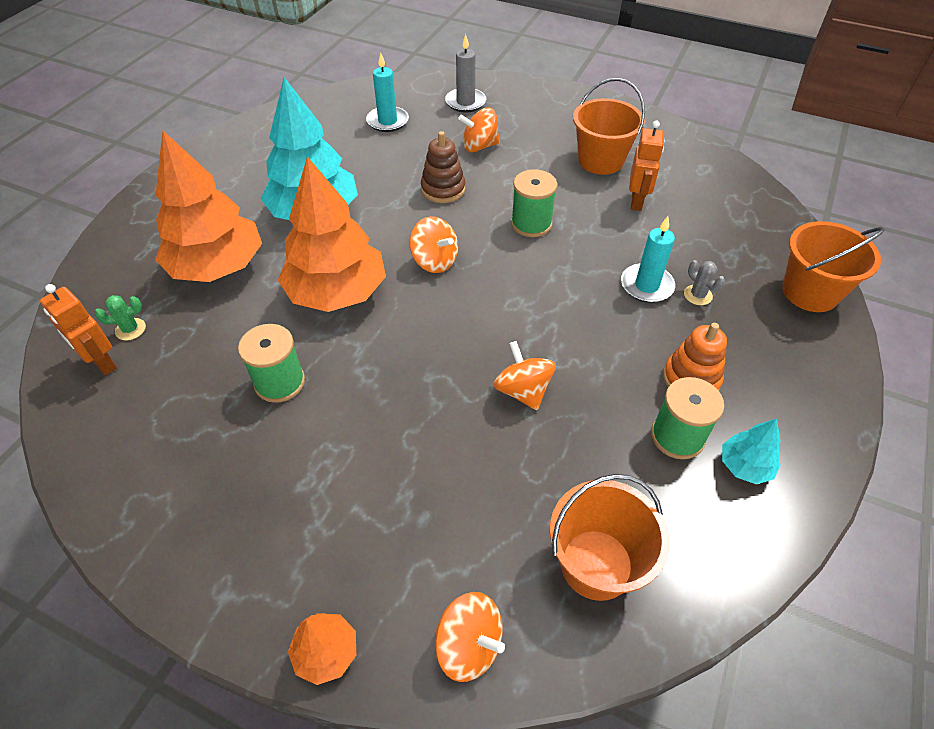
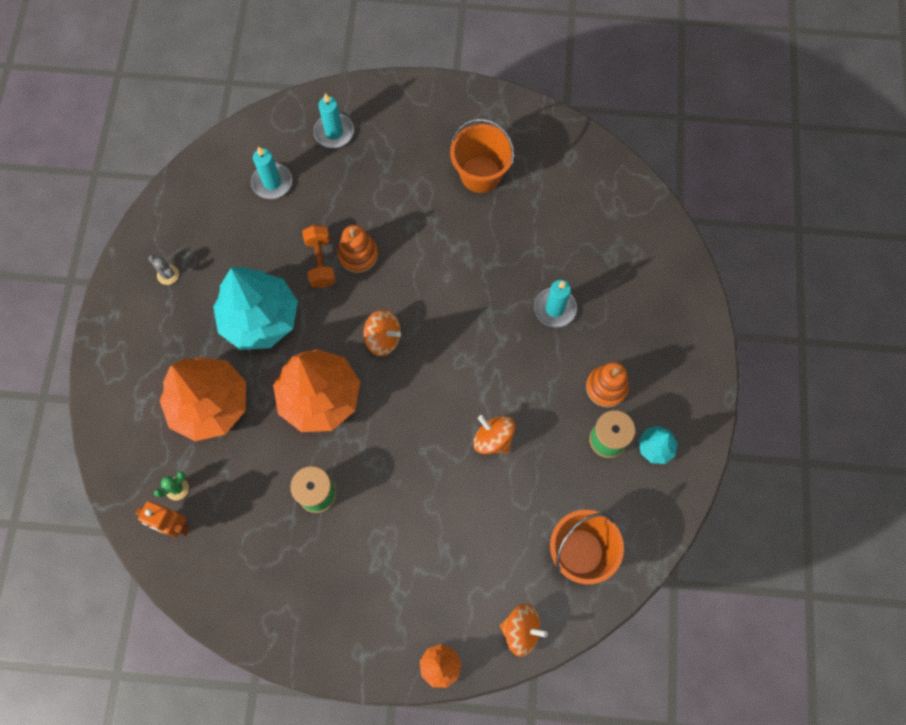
camera: 20 degrees left, 20 degrees up
(402, 185) = (320, 262): none -> orange dumbbell
(443, 189) = (358, 255): brown stacking toy -> orange stacking toy
(465, 102) = (334, 132): grey candle -> turquoise candle
(479, 146) = (369, 190): orange spinning top -> none
(531, 223) = (446, 271): green spool -> none
(637, 201) = (524, 216): orange robot -> none
(698, 295) = (594, 305): grey cactus -> grey cactus (168, 274)
(810, 292) = (676, 274): orange bucket -> none

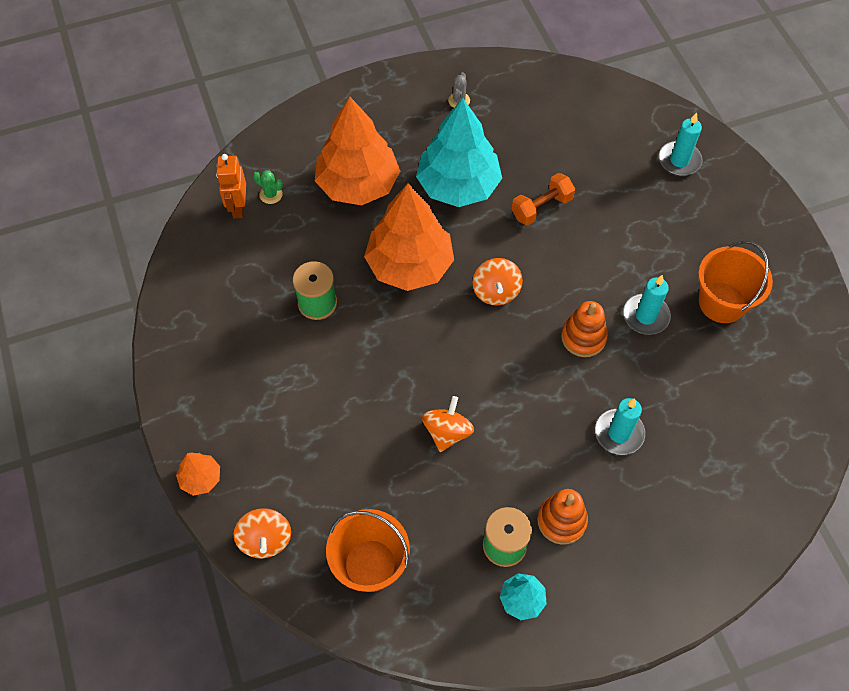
camera: 65 degrees right, 10 degrees down
(272, 182) = (595, 136): turquoise candle -> turquoise candle (645, 316)
(358, 255) = (567, 234): orange stacking toy -> orange stacking toy (583, 337)

